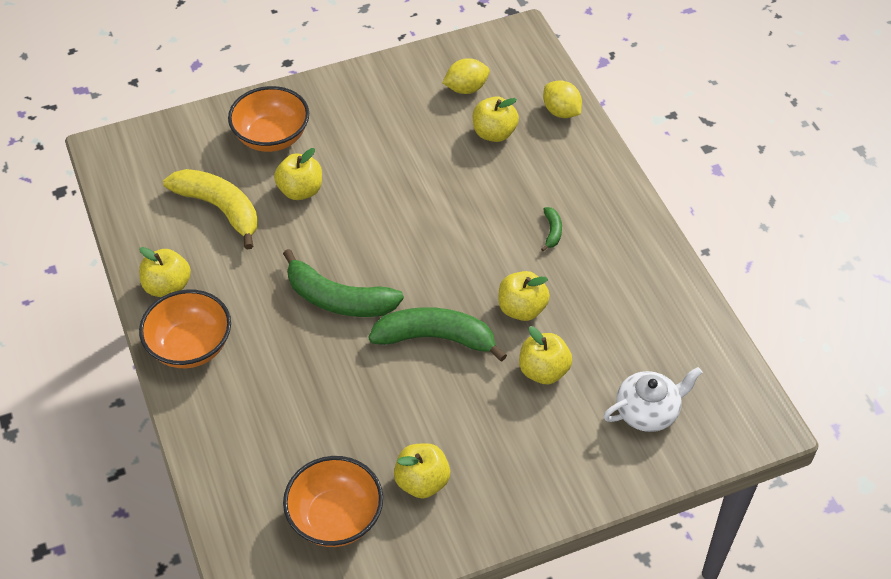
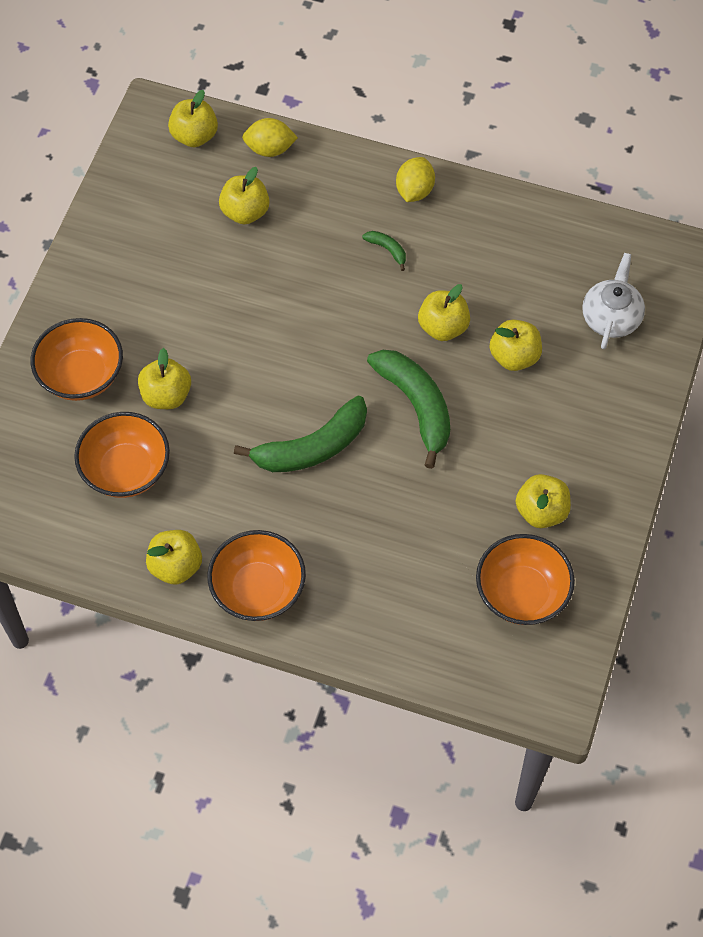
camera: 50 degrees left, 10 degrees up
(220, 209) = (126, 470): yellow banana -> orange bowl
(436, 338) = (416, 406): green banana -> green banana turned 105 degrees clockwise
(466, 88) = (175, 195): yellow lemon -> yellow lemon (414, 191)
(525, 67) = (194, 136): none -> yellow apple

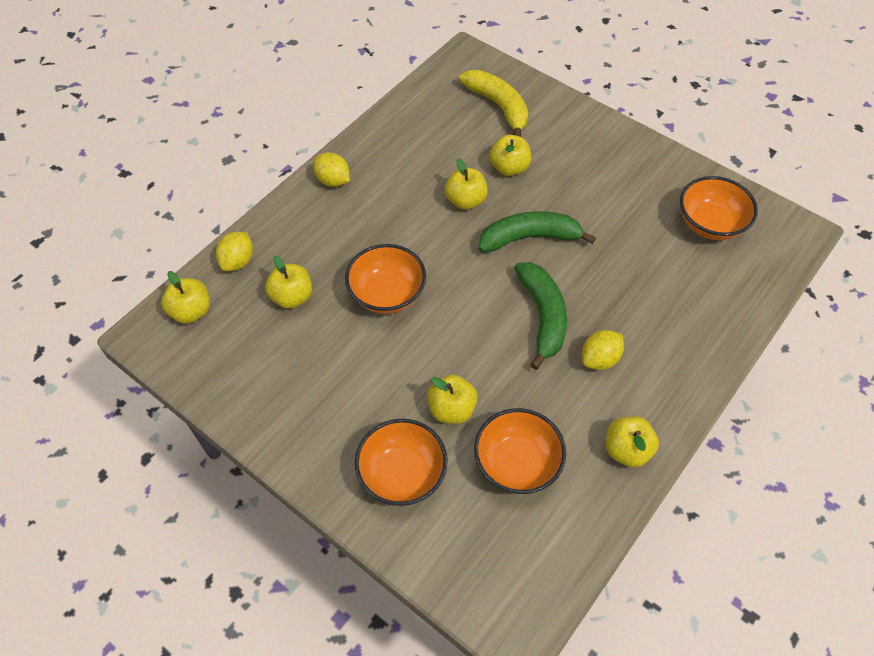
camera: 70 degrees left, 5 degrees down
(258, 589) = (665, 393): orange bowl -> orange bowl (387, 294)
(278, 516) = (599, 359): none -> yellow lemon
(387, 250) = (379, 213): green banana -> none
(541, 511) = (645, 192): yellow apple -> none
(611, 317) = (498, 107): white teapot -> yellow banana

